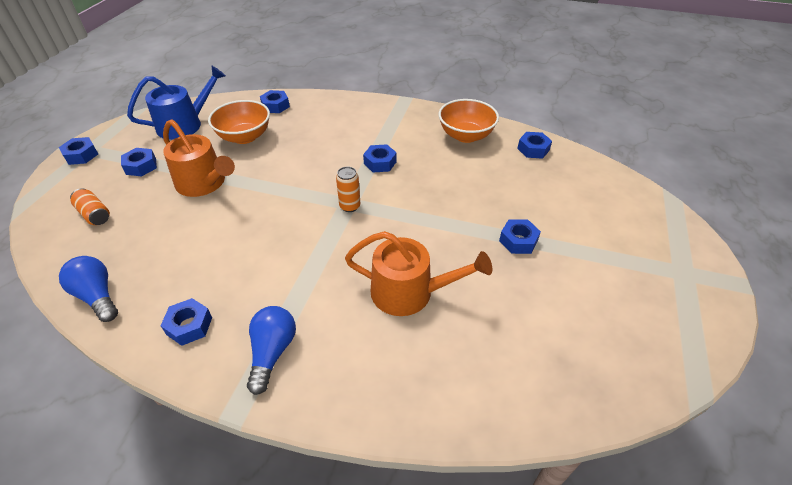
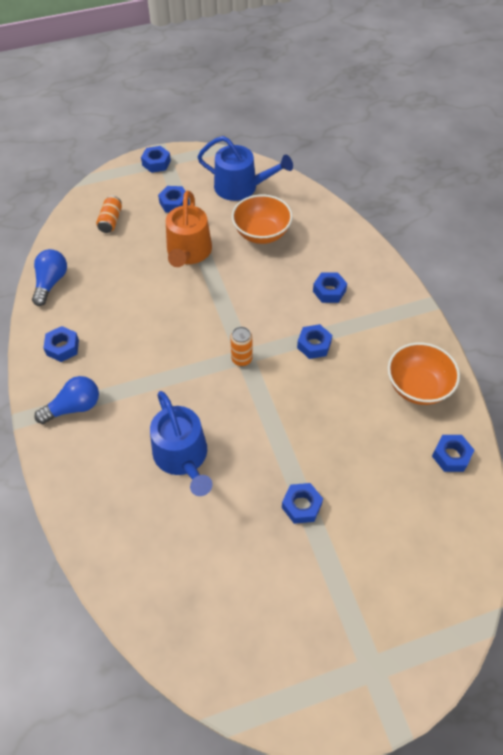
camera: 55 degrees right, 10 degrees up
(275, 106) = (320, 221): blue nut -> blue nut (329, 291)
(409, 292) = (182, 456): orange watering can -> blue watering can

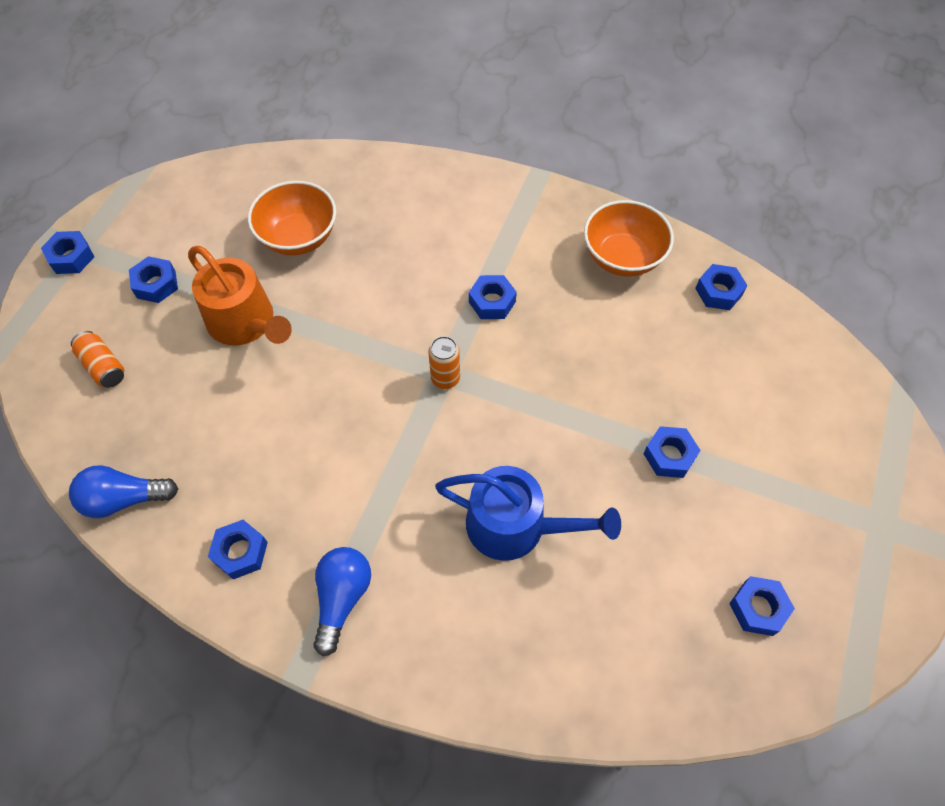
camera: 50 degrees left, 5 degrees up
(51, 283) = (124, 499): blue light bulb -> blue light bulb turned 60 degrees counterclockwise
(241, 187) = (211, 207): blue watering can -> none
(329, 291) = (439, 238): blue nut -> blue nut (758, 608)

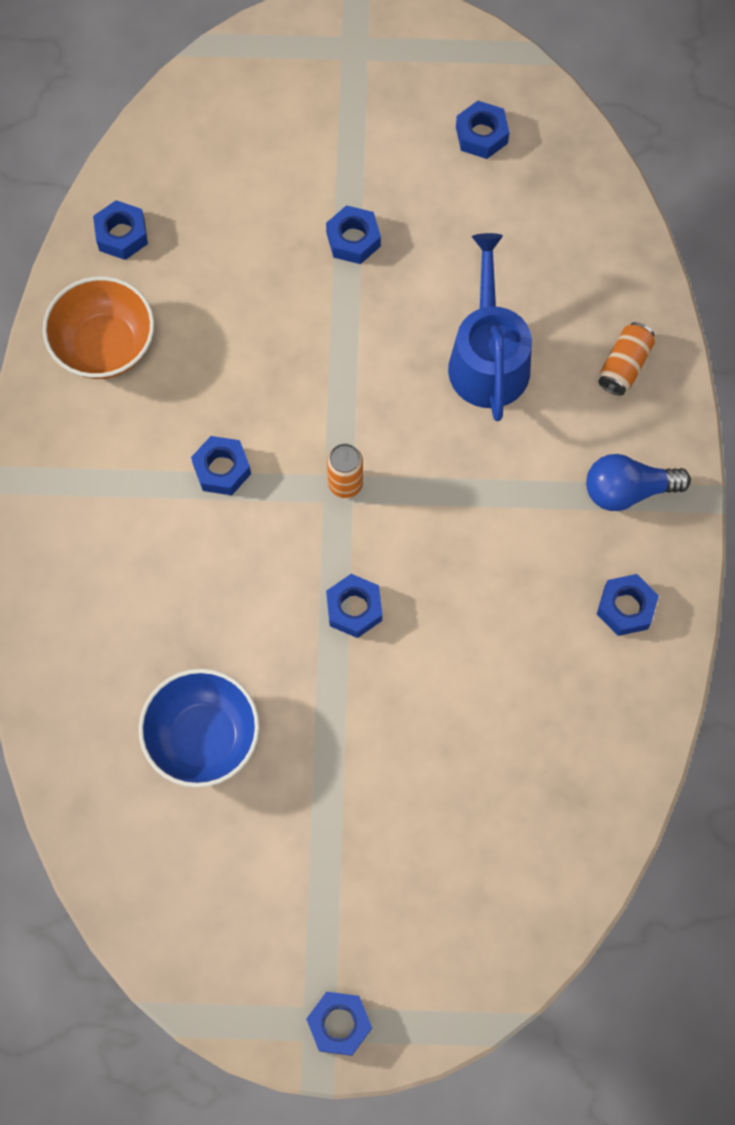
camera: 110 degrees left, 10 degrees up
(103, 366) = (478, 880): orange can -> orange can (624, 365)
(124, 499) = (622, 758): blue light bulb -> none
(156, 284) = (340, 883): blue nut -> blue nut (354, 608)
(245, 322) = (355, 741): orange watering can -> none
(298, 237) = (203, 737): orange bowl -> blue bowl

